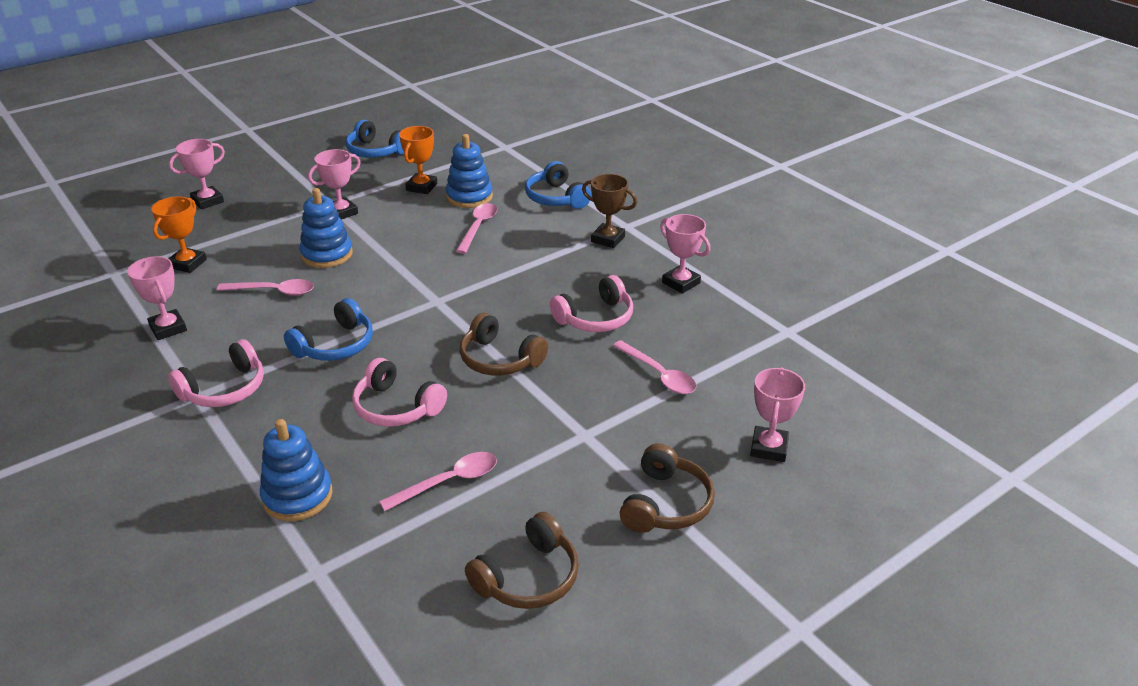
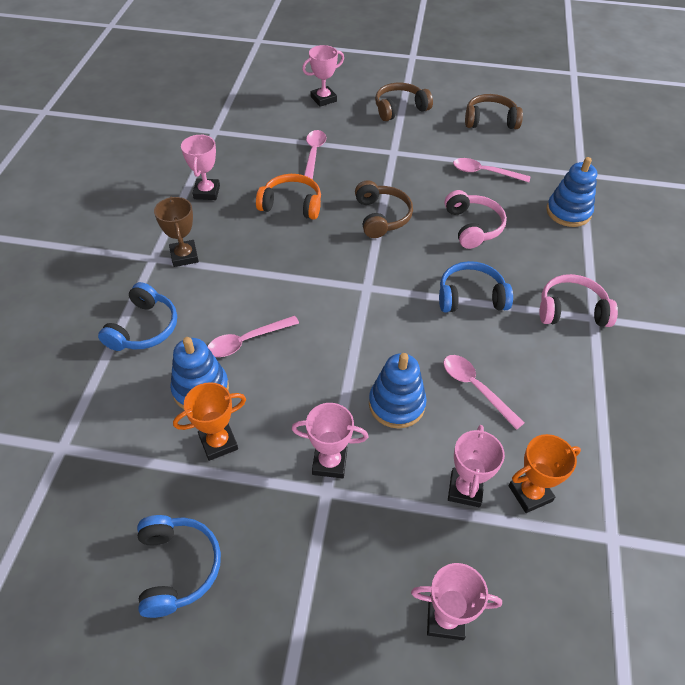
camera: 135 degrees left, 15 degrees up
(168, 328) = (587, 406): pink trophy -> pink trophy (465, 489)
(595, 318) = (291, 204): pink headphones -> orange headphones

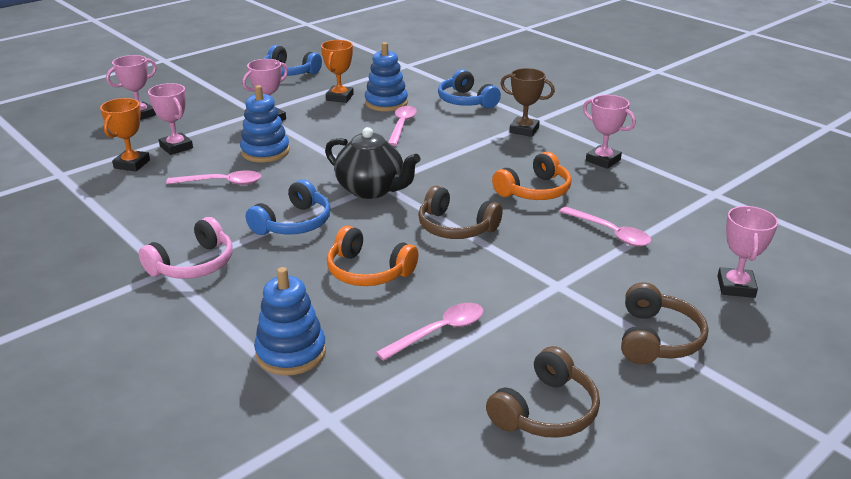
camera: 130 degrees right, 20 degrees down
(381, 286) = (371, 190): none -> black teapot
(473, 226) = (368, 271): pink headphones -> orange headphones

